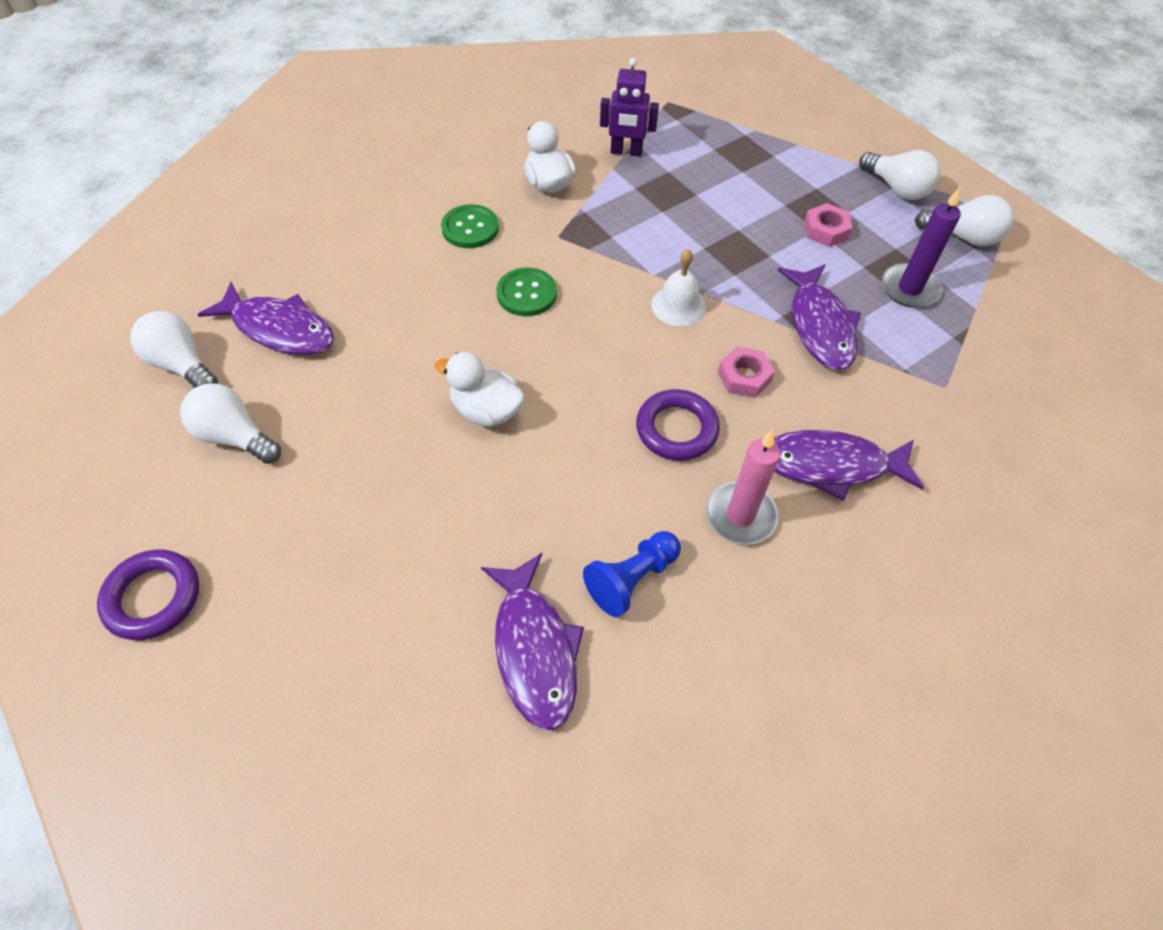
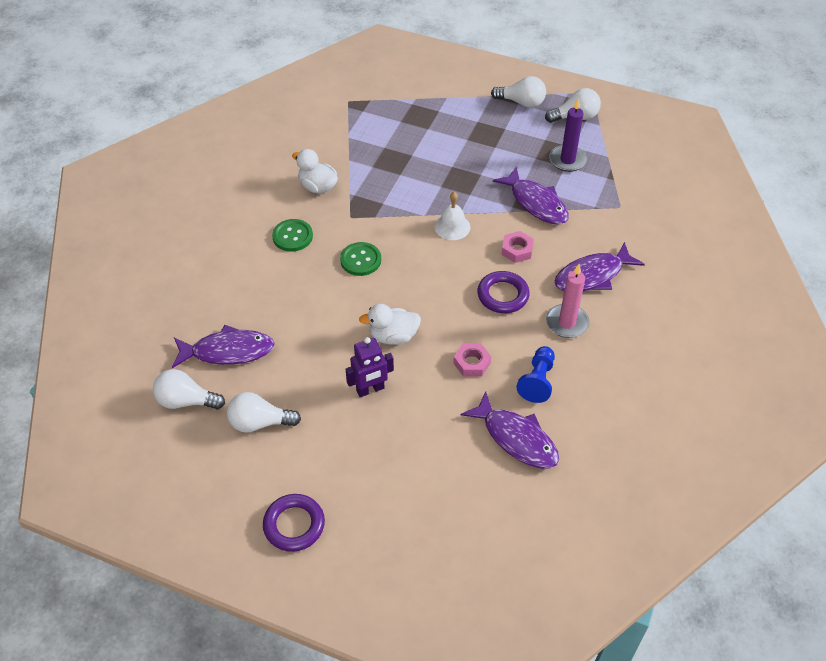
camera: 30 degrees left, 5 degrees down
(626, 152) = (349, 145): purple robot -> purple robot (370, 389)
(826, 230) = (500, 145): pink nut -> pink nut (472, 363)

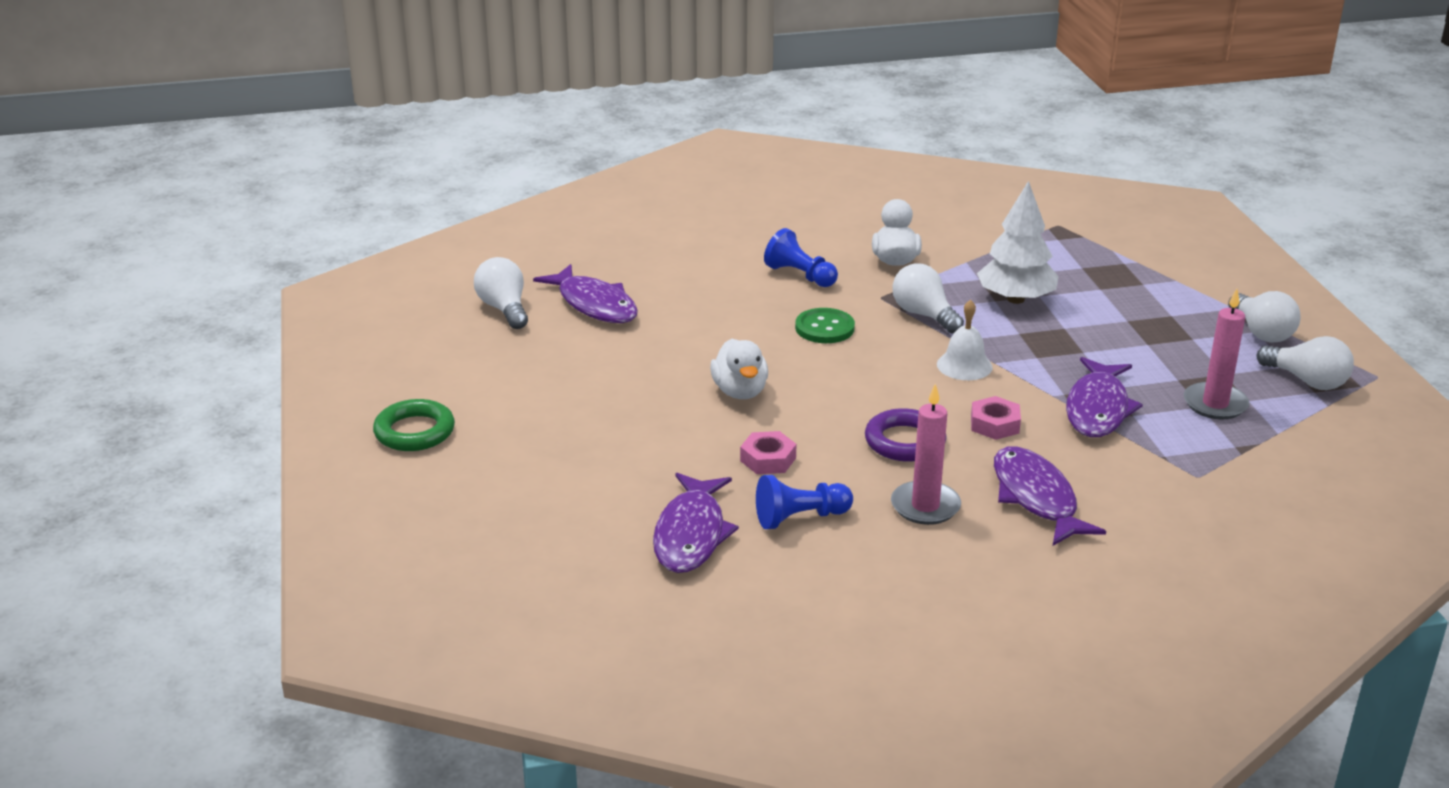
camera: 55 degrees right, 20 degrees down
(259, 423) = (523, 359): white light bulb -> white light bulb (924, 315)
(292, 236) = (800, 275): green button -> blue pawn
(294, 525) = (414, 432): purple ring -> green ring
(370, 389) = (645, 407): purple robot -> none
(393, 336) = (740, 391): white duck -> white duck turned 150 degrees counterclockwise
(406, 166) = (1015, 299): none -> white tree
(567, 160) = (1215, 404): purple candle -> pink candle
(592, 275) = (1036, 498): purple fish -> purple fish turned 45 degrees clockwise

